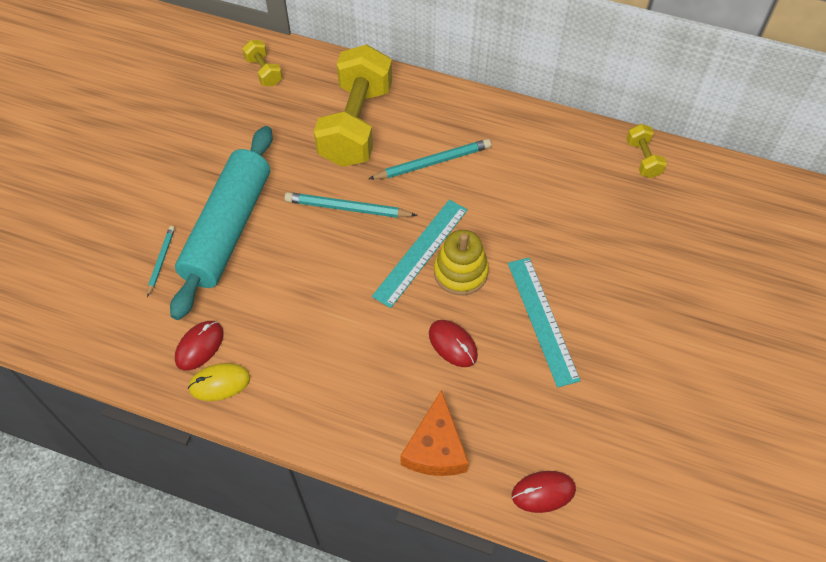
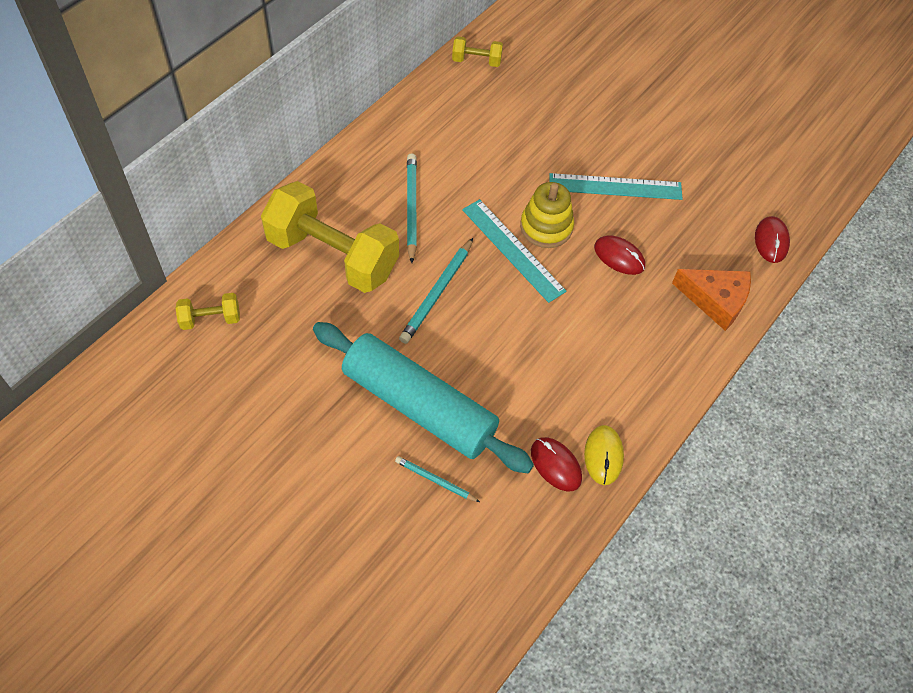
camera: 75 degrees left, 0 degrees up
(453, 344) = (619, 257): red mouse -> red mouse turned 60 degrees clockwise

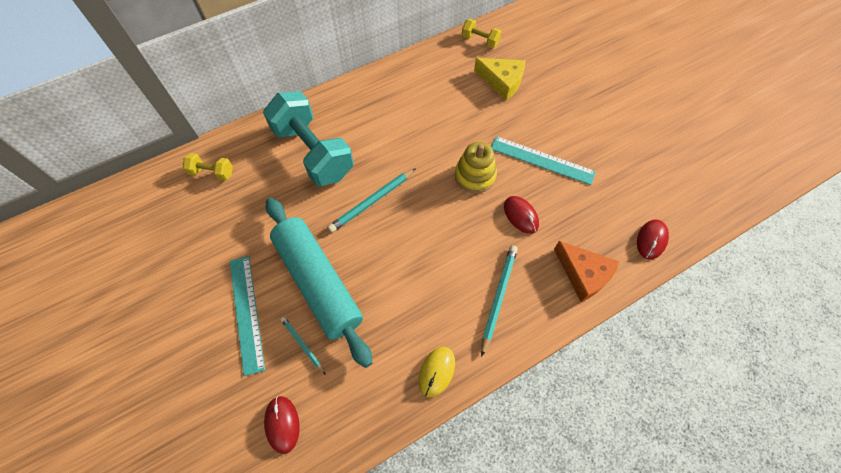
camera: 25 degrees right, 5 degrees up
(333, 256) = (313, 152): yellow dumbbell -> turquoise dumbbell
(411, 208) = (384, 134): turquoise pencil -> turquoise pencil (498, 297)
(513, 249) = (442, 186): turquoise ruler -> turquoise ruler (247, 313)
(527, 105) = (502, 82): none -> yellow cheese
(555, 465) = (396, 365): red mouse -> red mouse (282, 424)

